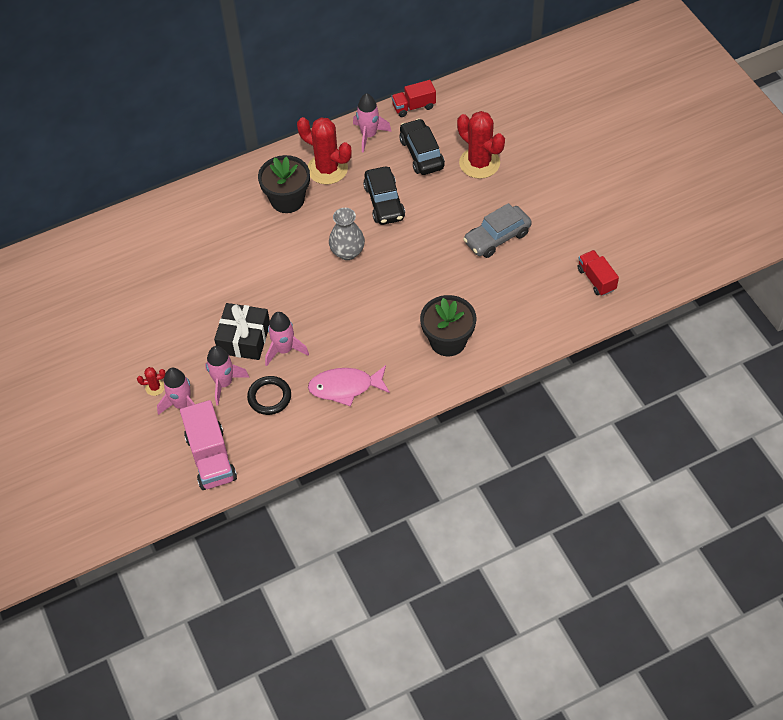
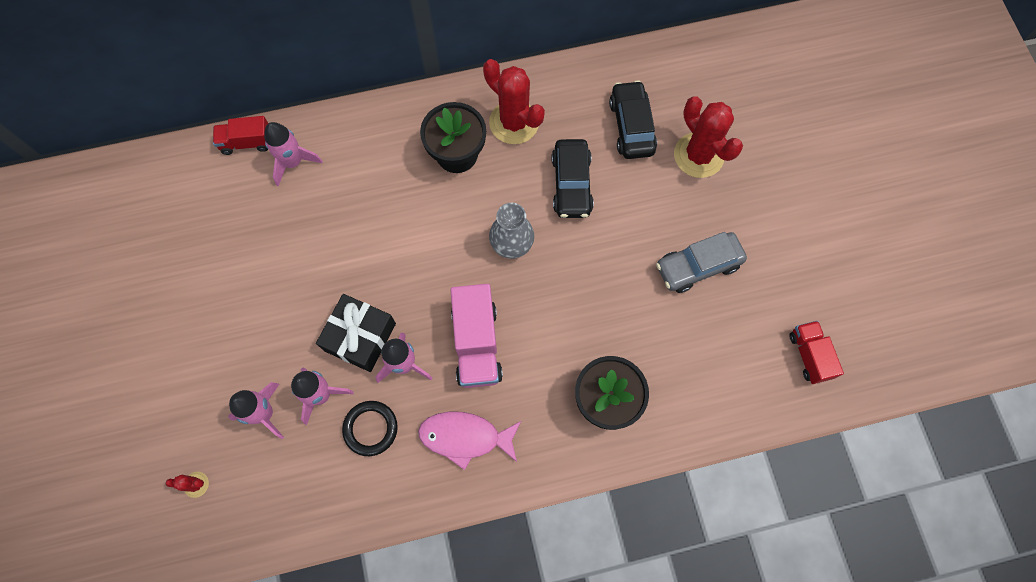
camera: 10 degrees right, 15 degrees up
(155, 387) = (238, 380): red cactus -> red cactus (196, 484)
(211, 458) = (280, 499): pink truck -> pink truck (476, 344)
(369, 135) = (574, 87): pink rocket -> pink rocket (293, 162)
(413, 106) = (636, 59): red truck -> red truck (247, 142)

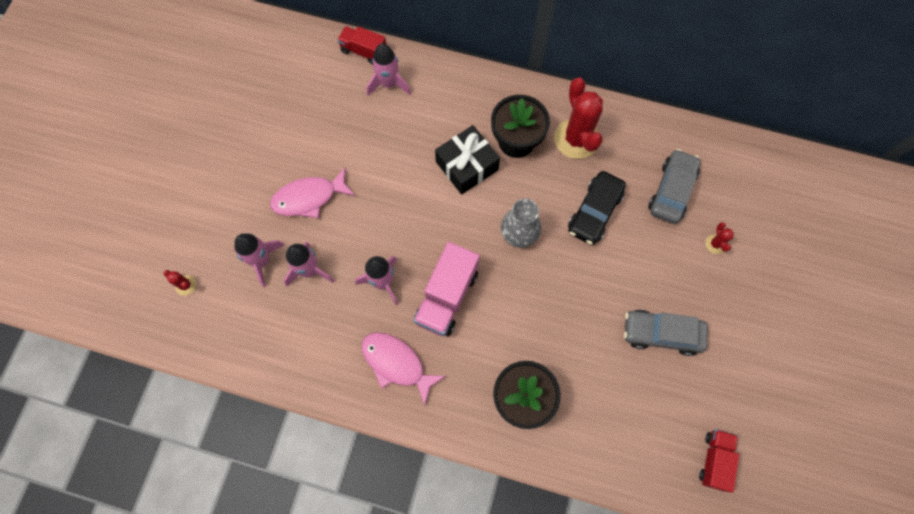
camera: 30 degrees right, 0 degrees up
(277, 322) = (309, 198): none -> pink fish
(360, 337) = (362, 242): black gift -> black gift (467, 165)
(370, 428) = (330, 316): black ring -> none
(631, 126) = (671, 191): black car -> grey car
(698, 155) = (715, 244): red cactus -> red cactus, size x0.44

